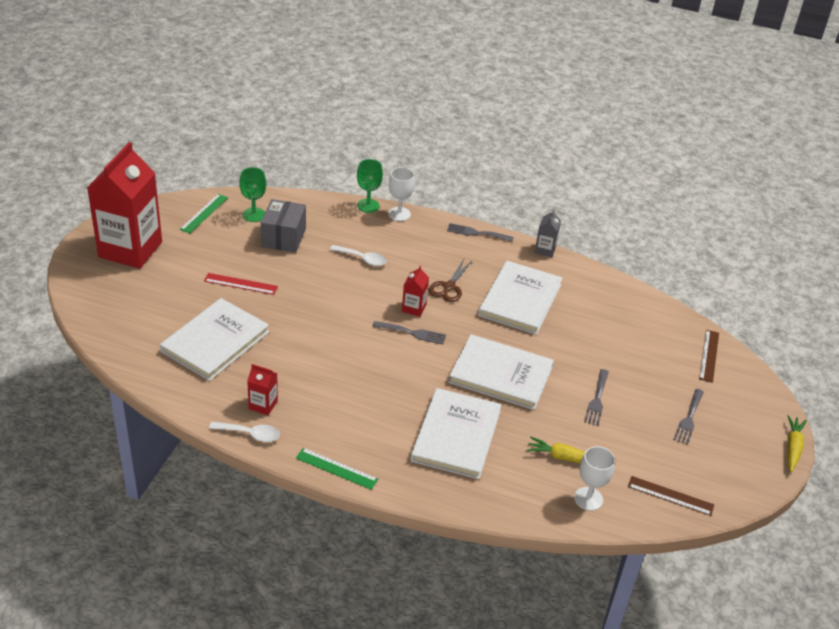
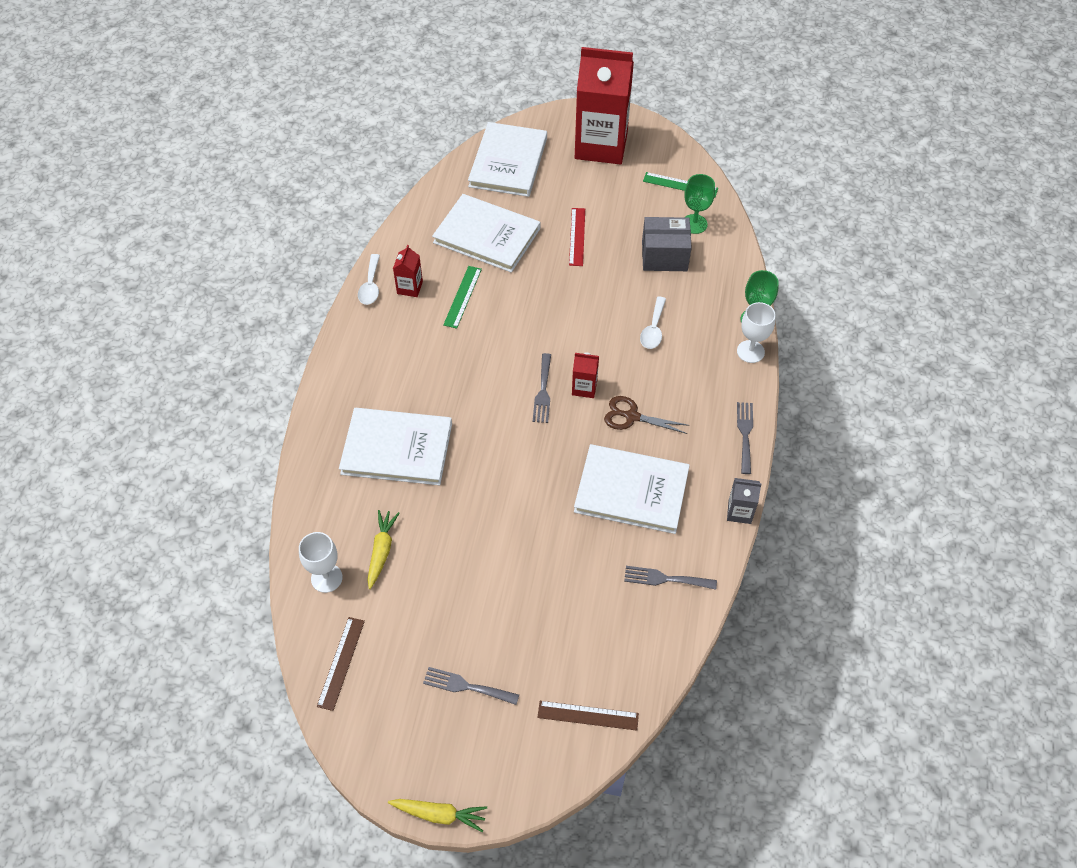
camera: 85 degrees right, 15 degrees up
(336, 468) = (338, 357): green ruler -> green ruler (462, 296)
(501, 374) = (497, 481): white book -> white book (508, 162)
(597, 400) = (477, 582): grey fork -> grey fork (665, 579)

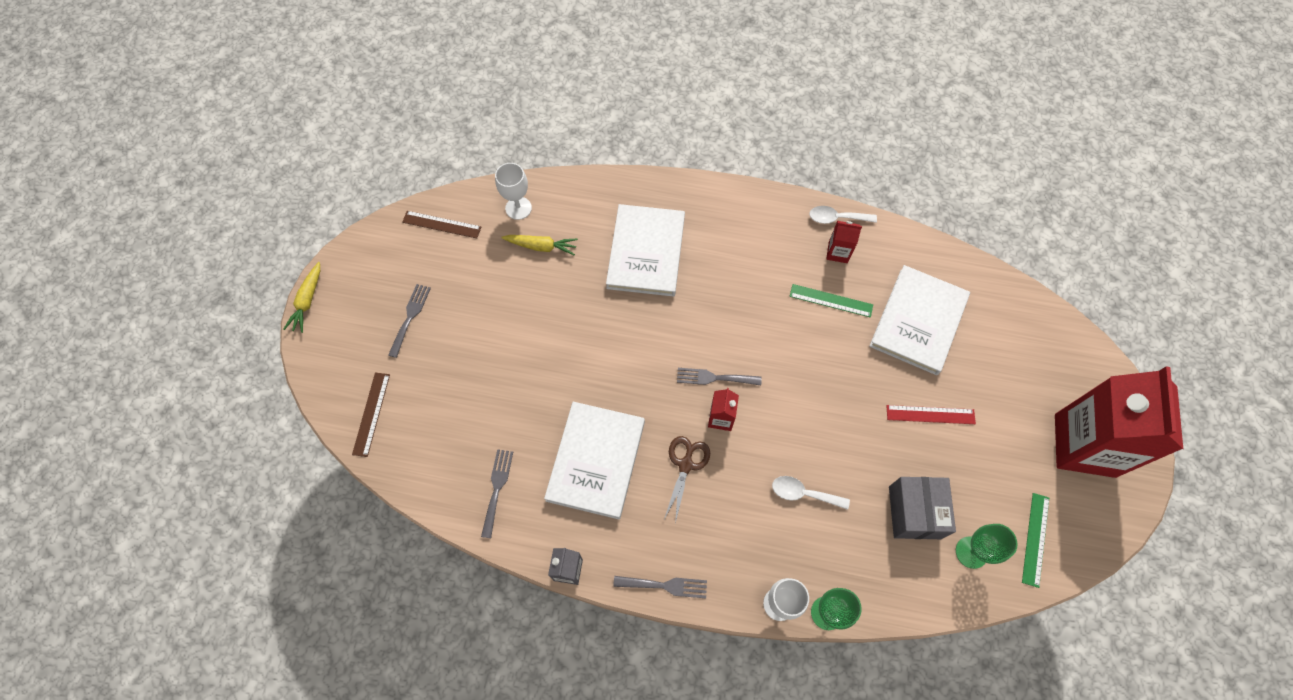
camera: 90 degrees right, 10 degrees up
(508, 162) = (1034, 341): white book -> none

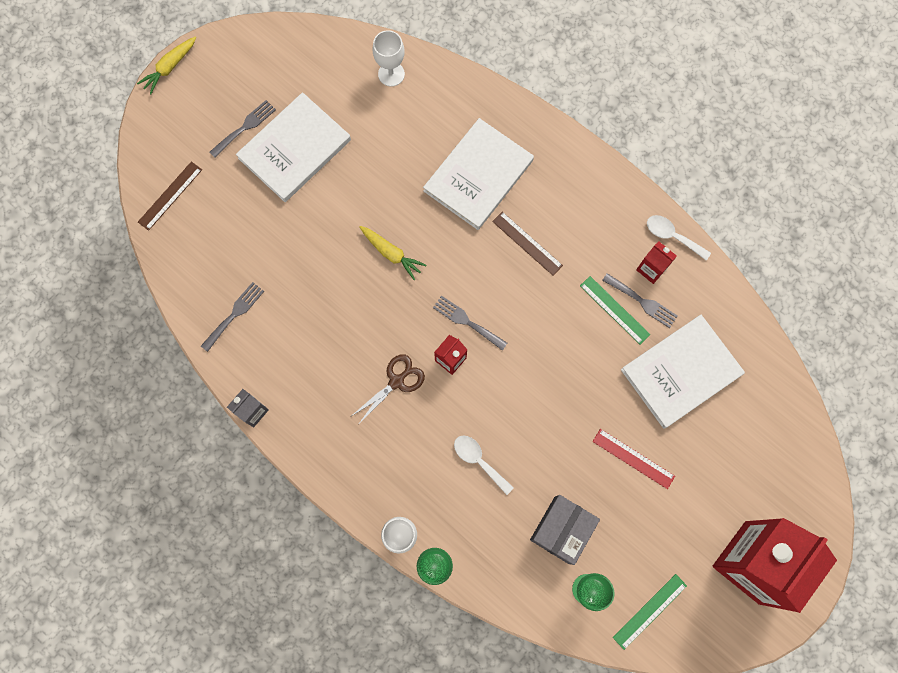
camera: 30 degrees right, 10 degrees up
(441, 224) = (317, 55): brown ruler -> brown ruler (527, 243)
(541, 246) = (390, 121): yellow carrot -> yellow carrot (391, 253)
(596, 460) = (326, 336): white book -> white book (295, 149)
(665, 585) = (320, 468): grey fork -> grey fork (642, 302)

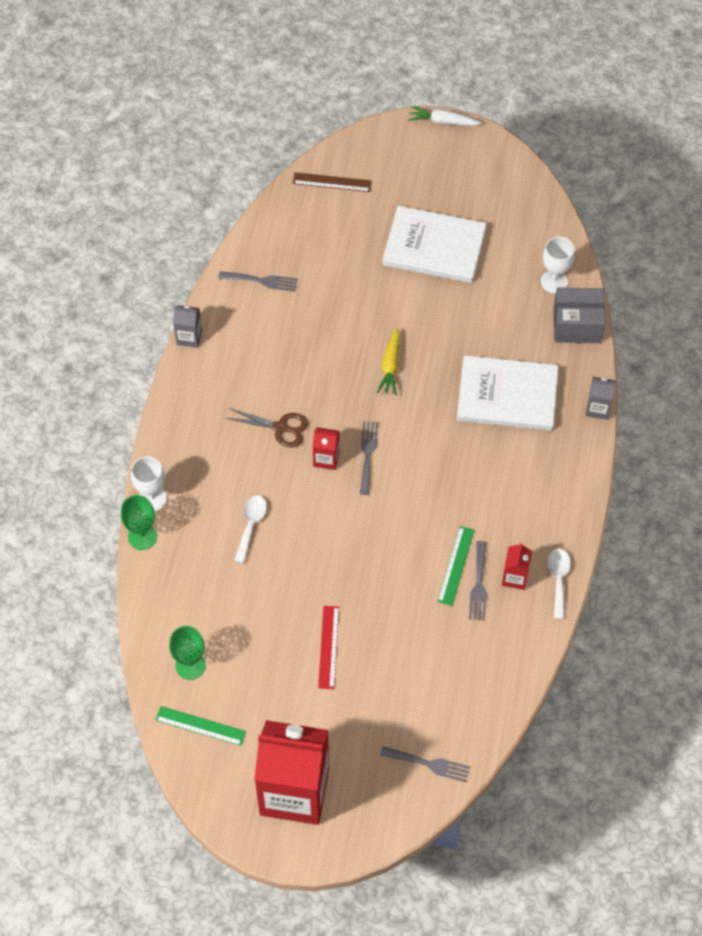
camera: 60 degrees right, 15 degrees down
(170, 67) = (442, 121): yellow carrot -> white carrot
(245, 127) = (428, 202): grey fork -> grey fork (429, 764)
(527, 243) = (470, 465): brown ruler -> none
(533, 112) = (597, 408): none -> grey carton
(562, 530) = (230, 620): grey box -> grey box (577, 325)
(681, 372) = (433, 648): white book -> none

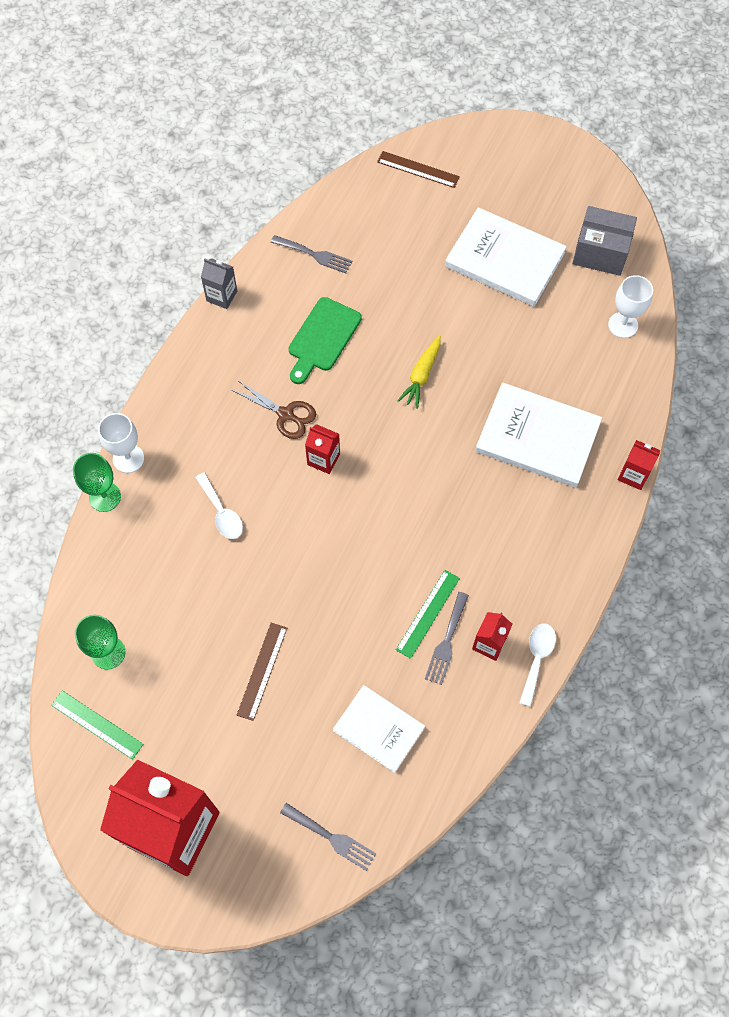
camera: 15 degrees right, 5 degrees up
(251, 525) = (222, 512): white spoon -> white spoon turned 120 degrees clockwise
(292, 353) = (322, 338): none -> green cutting board
(328, 647) = (262, 671): red ruler -> brown ruler
(368, 454) = (369, 465): grey fork -> none
(442, 121) = (551, 132): white carrot -> none
(442, 669) = (379, 729): none -> white book
(577, 325) = (635, 378): grey box -> grey box (600, 252)
(597, 408) = (633, 475): grey carton -> red carton

